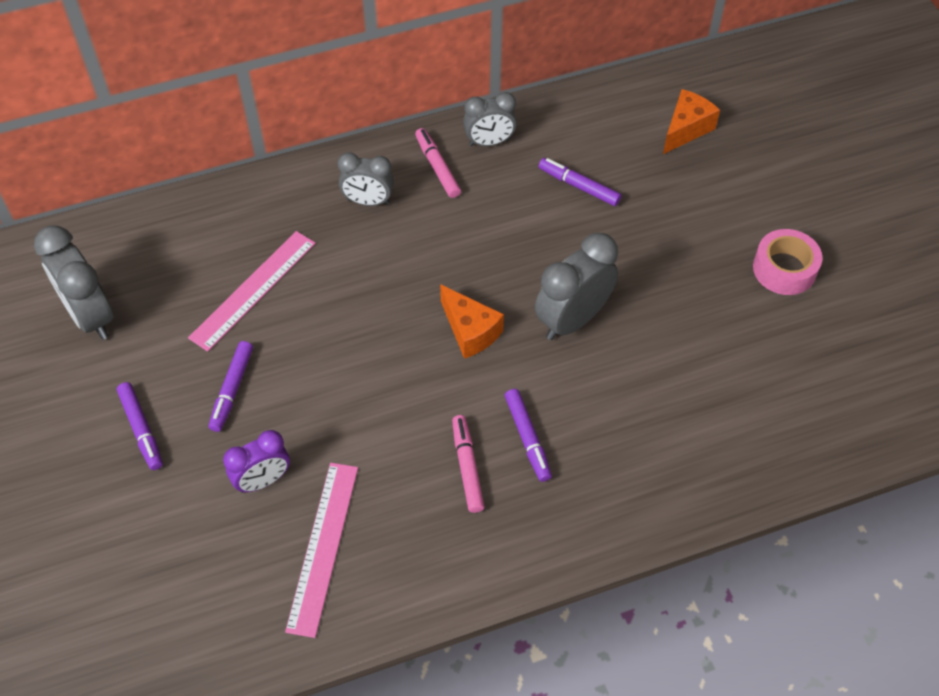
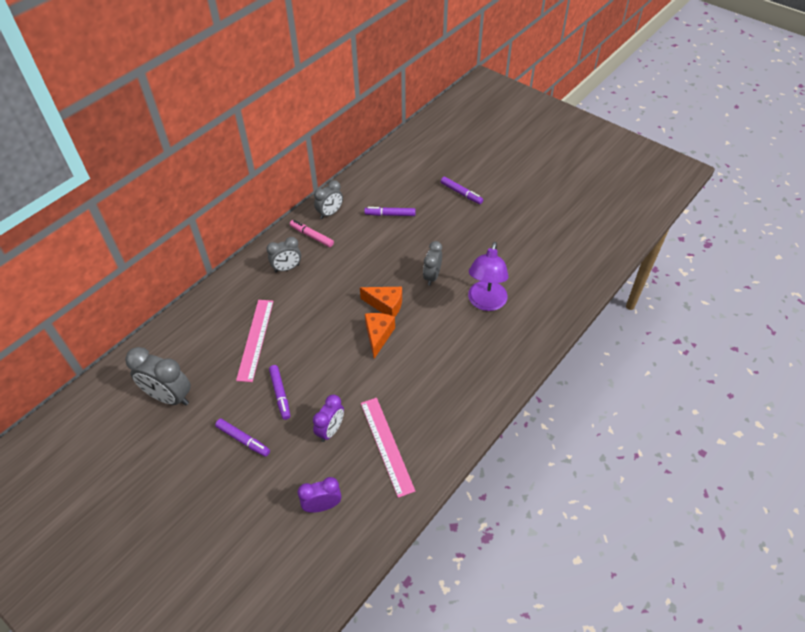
camera: 30 degrees left, 5 degrees down
(179, 583) = (322, 505): none -> purple clock
(467, 467) = (431, 369): pink marker -> none
(527, 438) = (450, 341): purple marker -> purple marker (461, 193)
(572, 320) = (432, 276): grey clock -> grey clock, size x0.64
(626, 405) = (485, 303): none -> purple lamp
(686, 129) = (422, 167): orange cheese -> orange cheese (378, 336)
(784, 269) = (512, 209): pink tape -> none

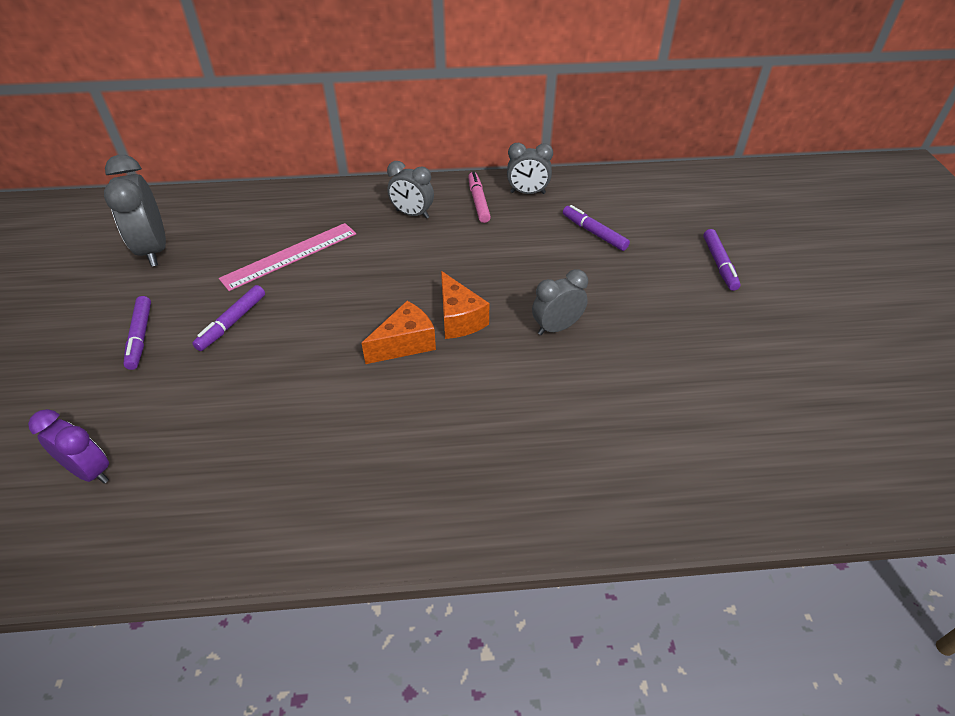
camera: 45 degrees right, 5 degrees down
(330, 430) = (217, 399): purple clock -> none
(387, 445) = (240, 470): pink ruler -> none
(485, 303) = (587, 408): purple lamp -> none

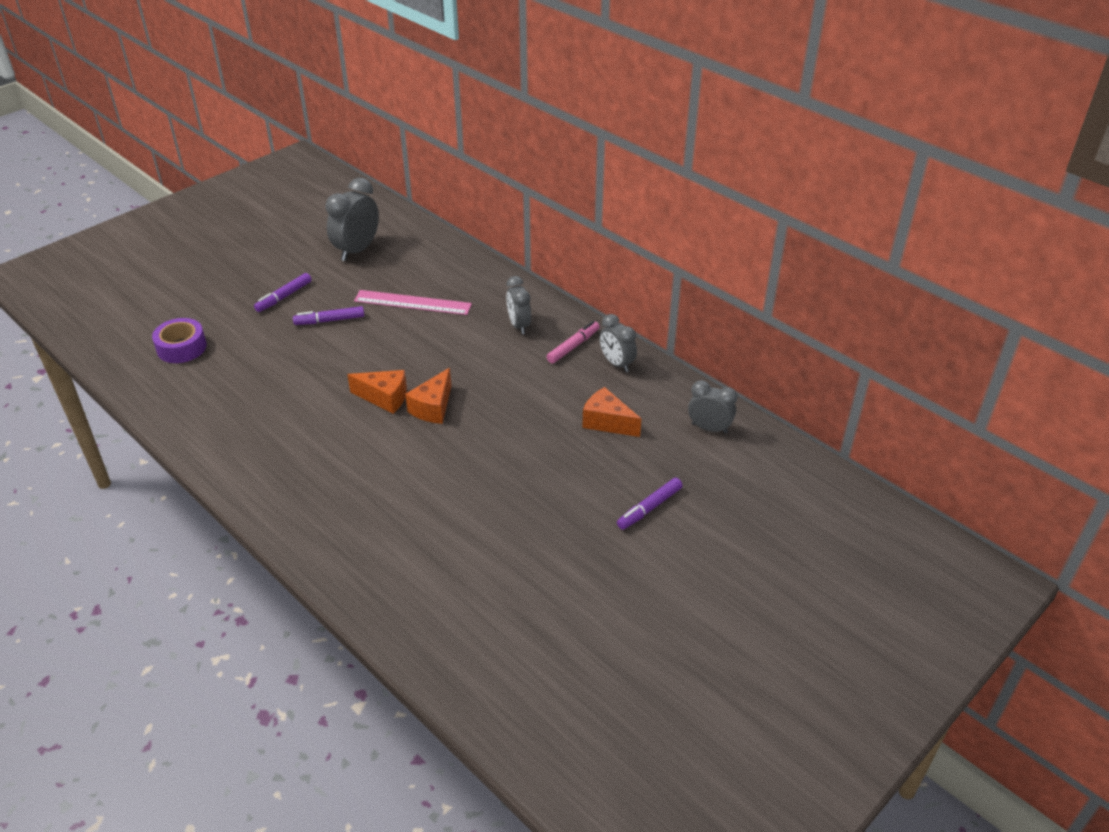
camera: 50 degrees right, 5 degrees down
(90, 471) = (181, 347): purple clock -> purple tape
(556, 327) = (473, 456): grey clock -> grey clock (709, 428)
(594, 233) = (607, 422): purple marker -> orange cheese

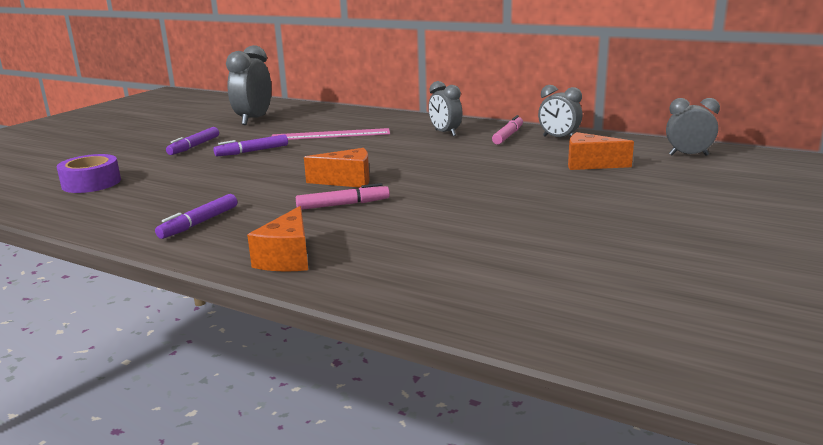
camera: 15 degrees left, 20 degrees down
(362, 437) = (343, 205): none -> pink marker
(433, 407) = (405, 179): orange cheese -> orange cheese (287, 258)
(649, 508) = (699, 200): purple marker -> purple marker (199, 223)

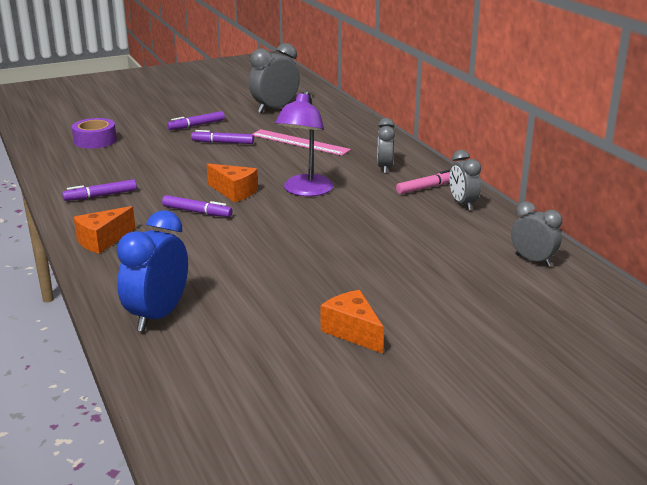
camera: 35 degrees right, 5 degrees up
(343, 205) = (197, 212): pink marker -> purple marker
(413, 163) = (305, 191): none -> purple lamp
(500, 297) = (158, 316): none -> blue clock
(590, 164) = (429, 239): orange cheese -> orange cheese (352, 332)

